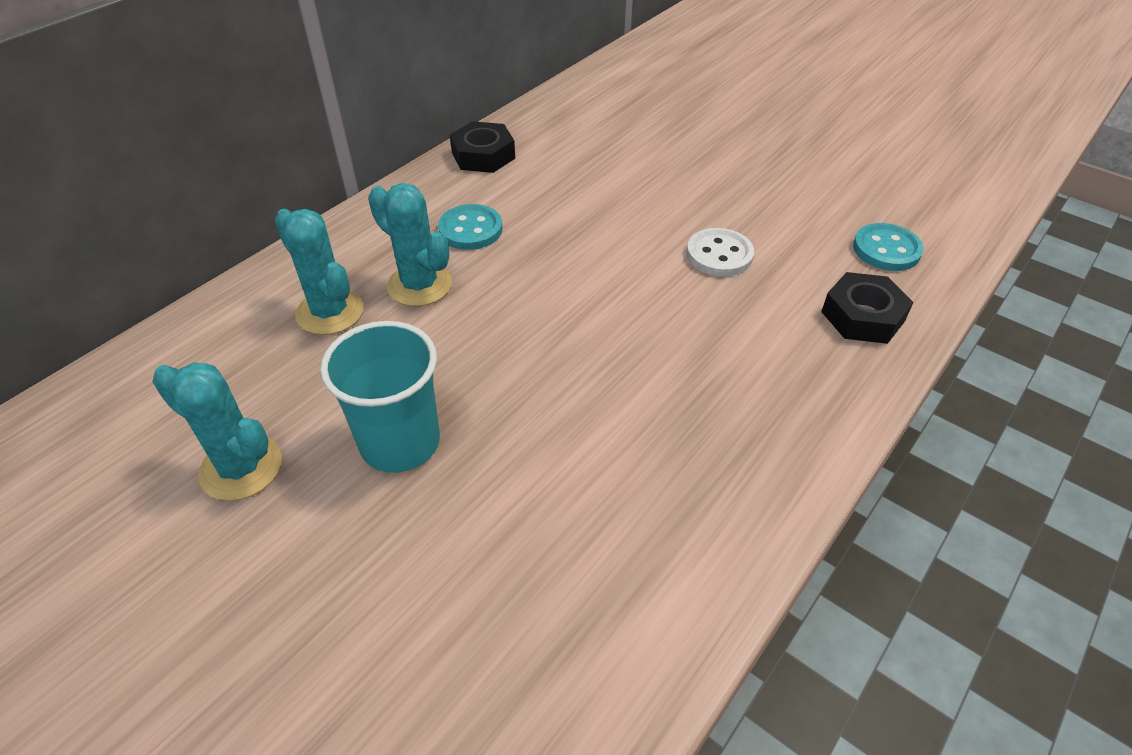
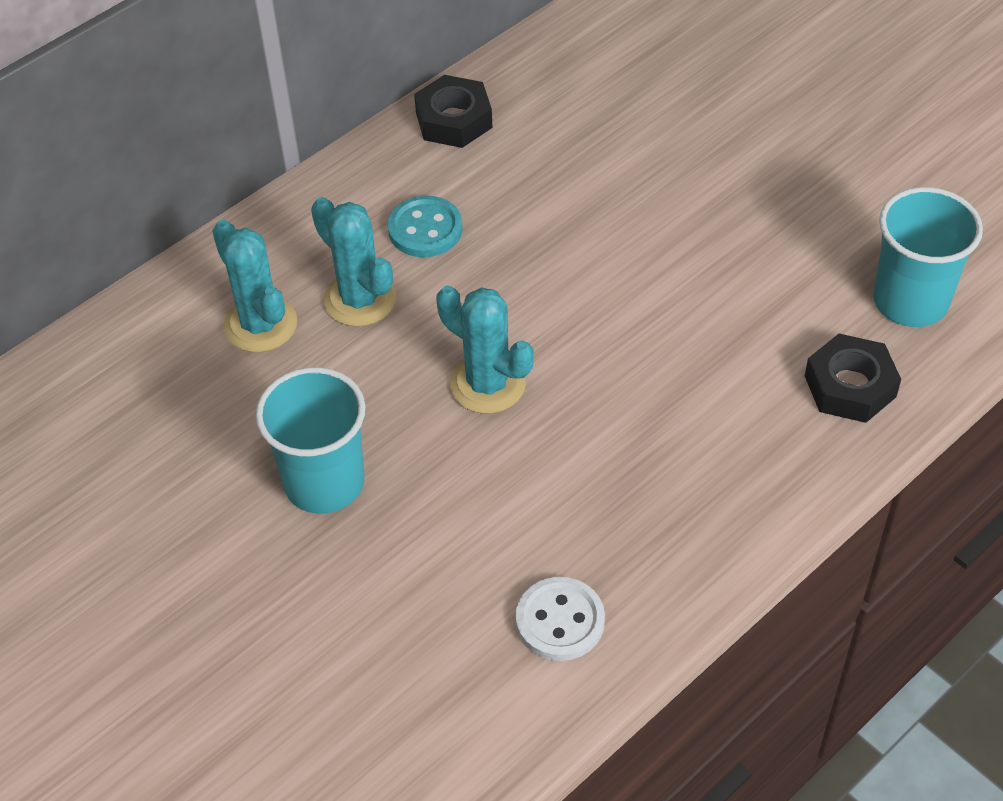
camera: 10 degrees right, 5 degrees up
(241, 468) = (168, 492): turquoise cactus -> turquoise cactus (487, 384)
(719, 255) = (708, 290): white button -> white button (560, 621)
(886, 249) = (910, 301): turquoise button -> turquoise cup

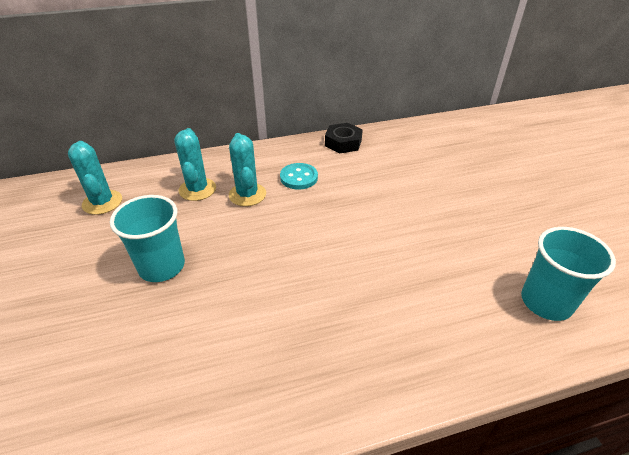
camera: 25 degrees right, 10 degrees down
(487, 384) = (275, 252): turquoise cactus -> turquoise cactus (102, 202)
(560, 621) = (214, 403): white button -> none
(850, 386) = (483, 336): black nut -> none

